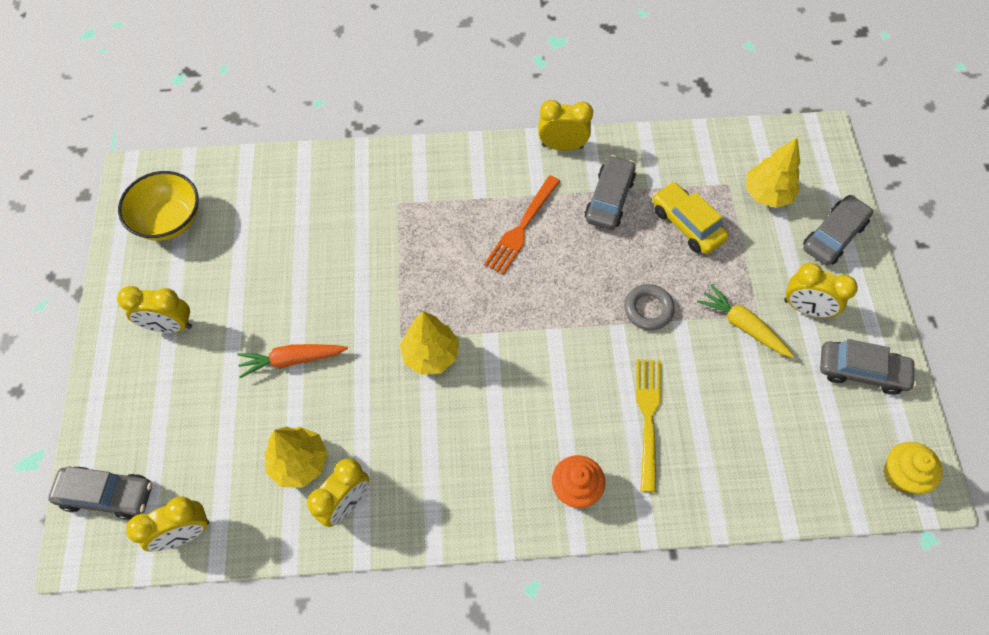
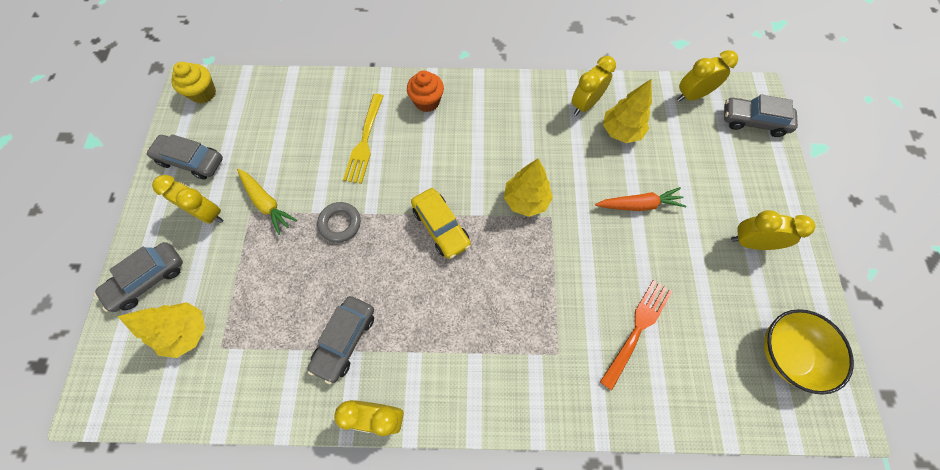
camera: 175 degrees left, 5 degrees up
(521, 228) = (437, 314): orange fork -> orange fork (637, 329)
(687, 224) = (278, 304): yellow car -> yellow car (441, 227)

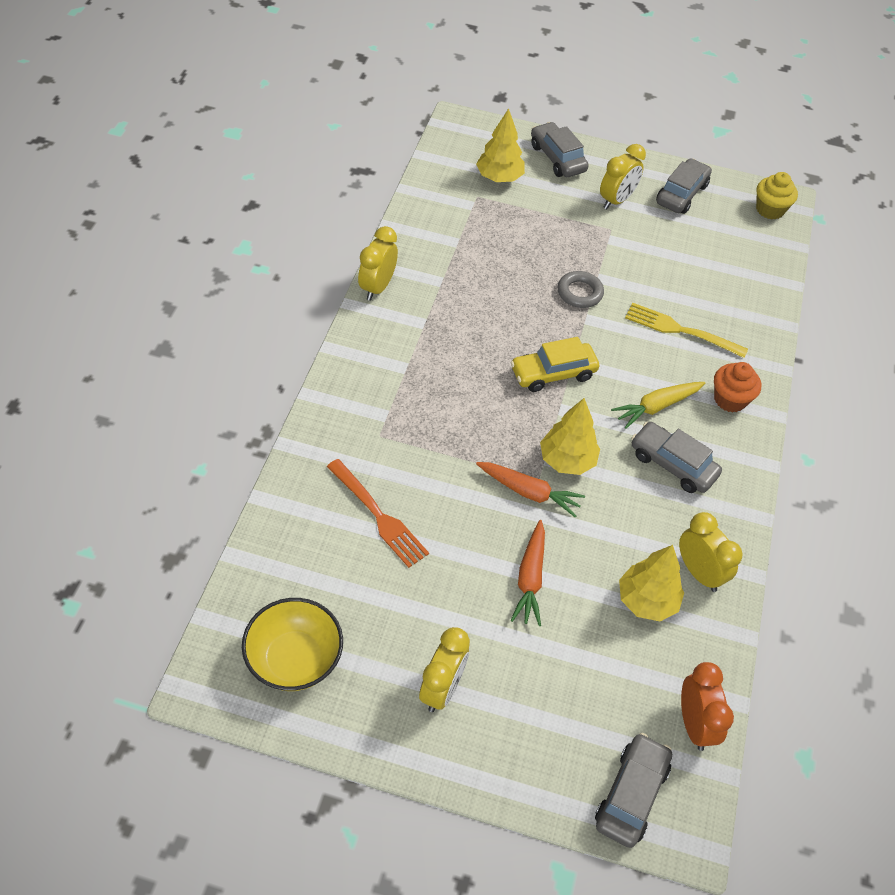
camera: 100 degrees right, 15 degrees down
(267, 203) = (618, 242): yellow carrot -> yellow carrot (656, 407)
(345, 340) = (455, 276): grey car -> grey car (672, 464)
(566, 221) = (529, 492): none -> orange carrot
(691, 95) = (694, 724): yellow clock -> orange clock

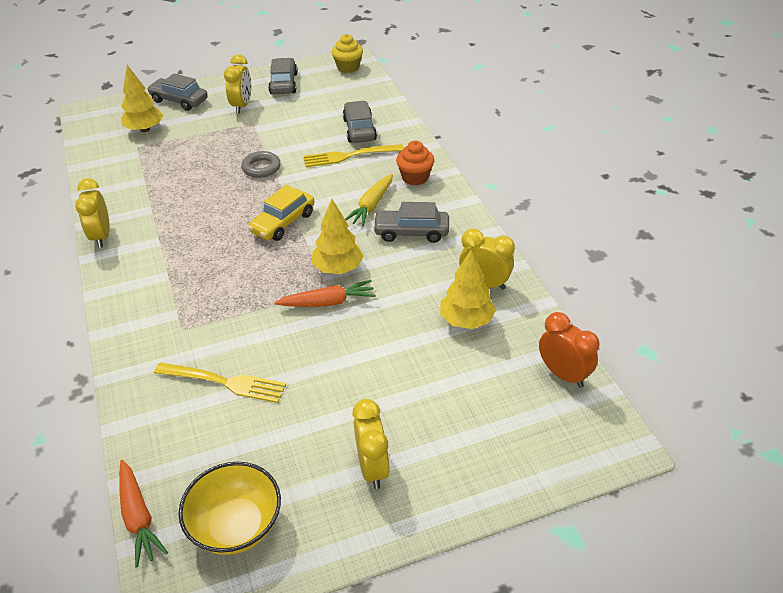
camera: 30 degrees left, 10 degrees down
(378, 516) = (225, 382): orange fork -> yellow fork
(530, 578) = (375, 355): orange carrot -> orange carrot (138, 517)
(631, 794) = (564, 446): grey car -> grey car (359, 129)

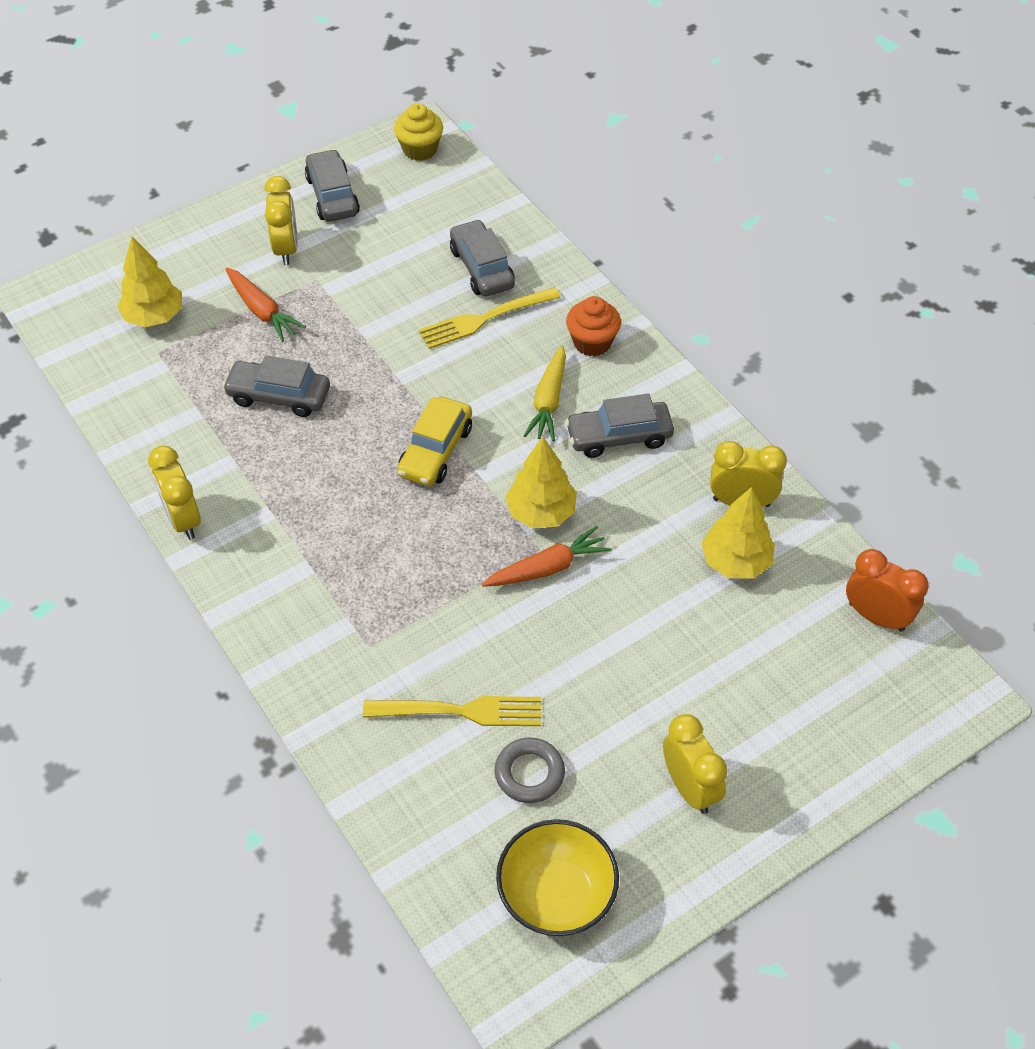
camera: 15 degrees left, 10 degrees up
(138, 517) = (434, 911): orange carrot -> orange carrot (262, 311)
(179, 100) = (182, 253): grey car -> grey car (279, 396)
(261, 168) = (365, 360): grey ring -> grey ring (529, 773)

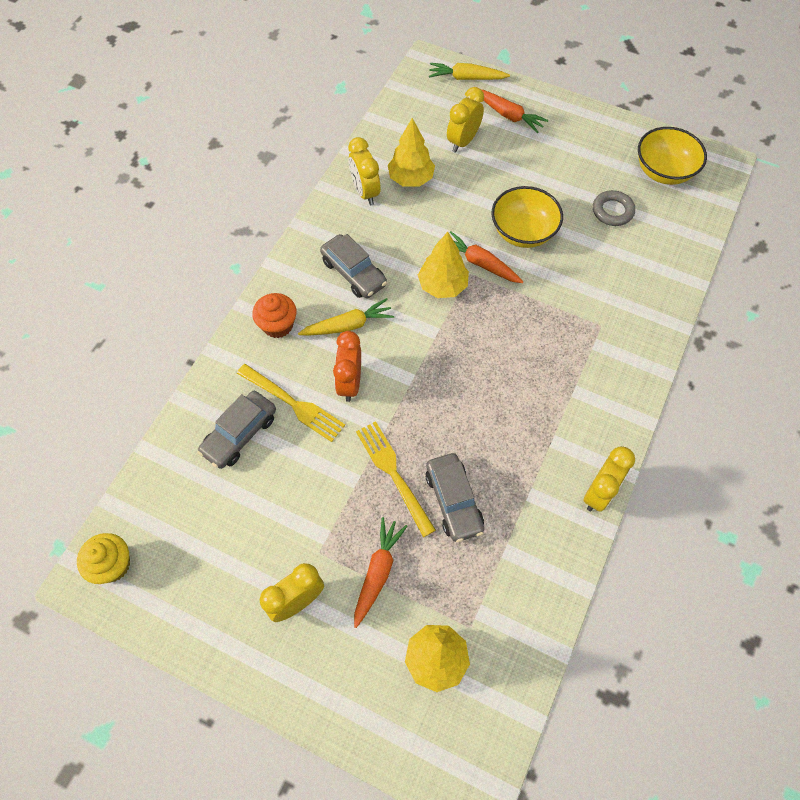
camera: 120 degrees left, 10 degrees up
(332, 196) = (210, 604): grey car -> none
(435, 451) = (434, 369): yellow car -> none
(460, 711) = (603, 258): yellow fork -> yellow fork (393, 473)
(565, 641) = (523, 232): none -> yellow bowl
(690, 787) = (564, 145): yellow clock -> yellow clock (463, 141)
(792, 746) = (508, 115): none -> orange carrot
(876, 616) = (404, 109): orange clock -> orange clock (350, 383)
(905, 731) = (466, 78): none -> yellow carrot

